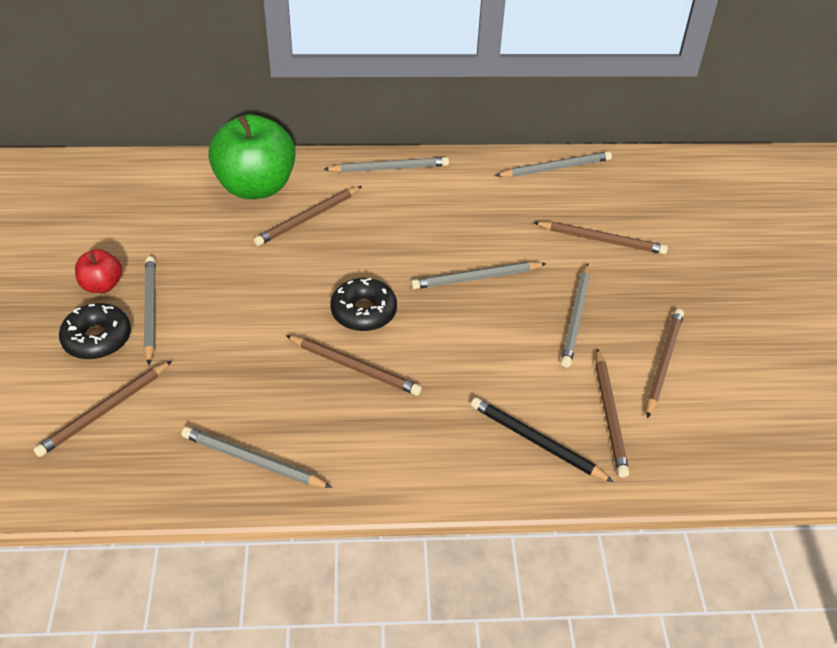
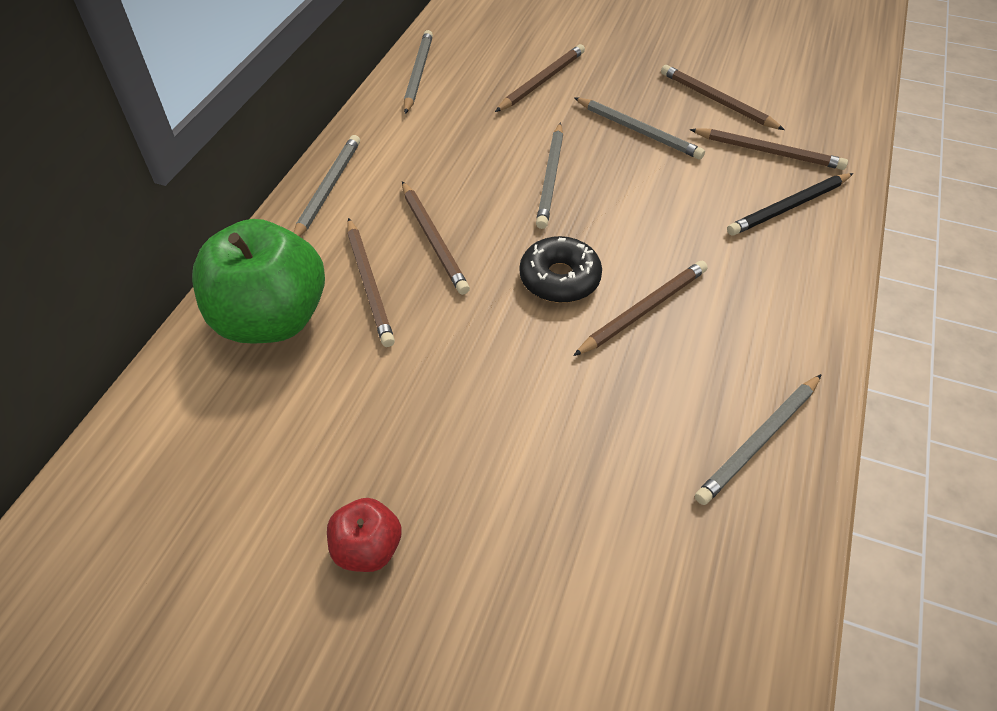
camera: 65 degrees left, 5 degrees up
(97, 338) = (479, 576): black donut -> none
(105, 411) = (627, 592): brown pencil -> brown pencil (434, 239)
(150, 310) = (452, 496): grey pencil -> none

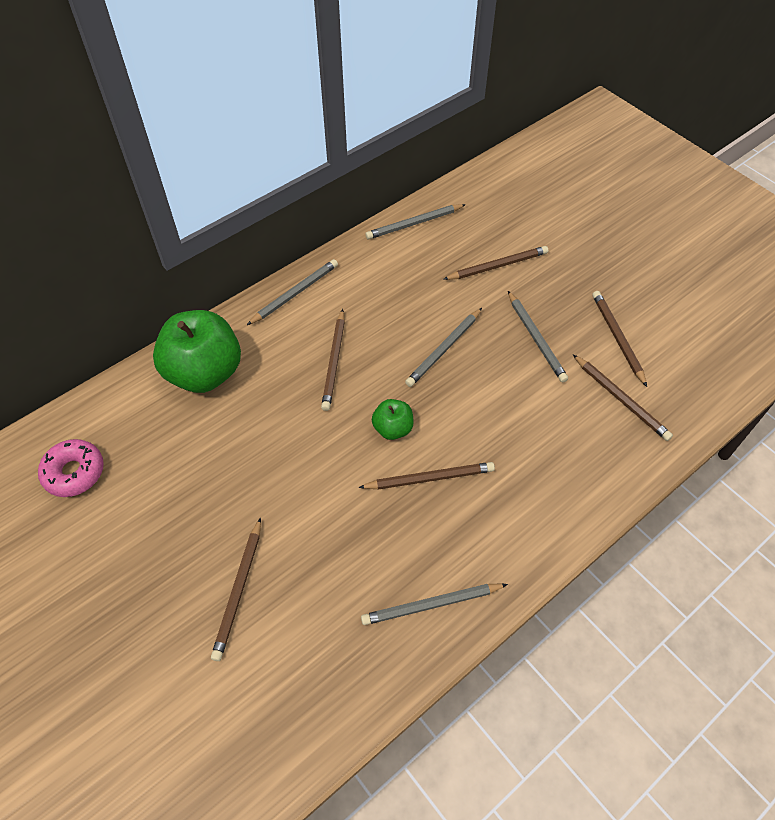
camera: 30 degrees right, 5 degrees up
(161, 525) = (74, 472): none -> pink donut
(367, 548) = (164, 543): red apple -> none
(369, 284) = (275, 375): brown pencil -> brown pencil (239, 590)
(418, 74) = (414, 224): grey pencil -> grey pencil turned 150 degrees counterclockwise
(559, 278) = (393, 428): black donut -> green apple
(789, 207) = (597, 451): black pencil -> none

